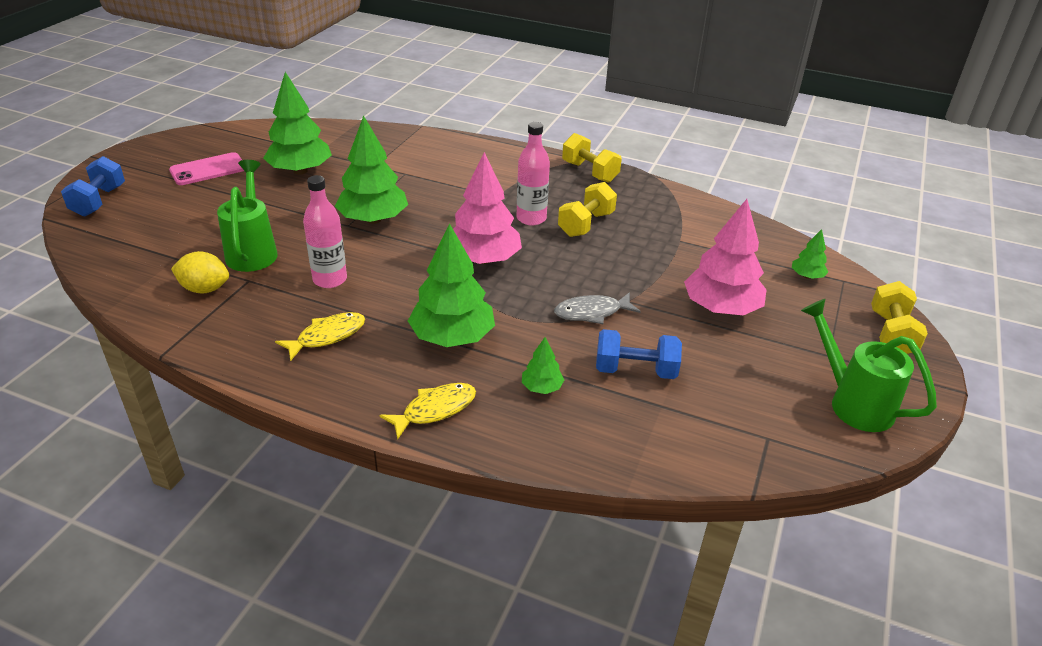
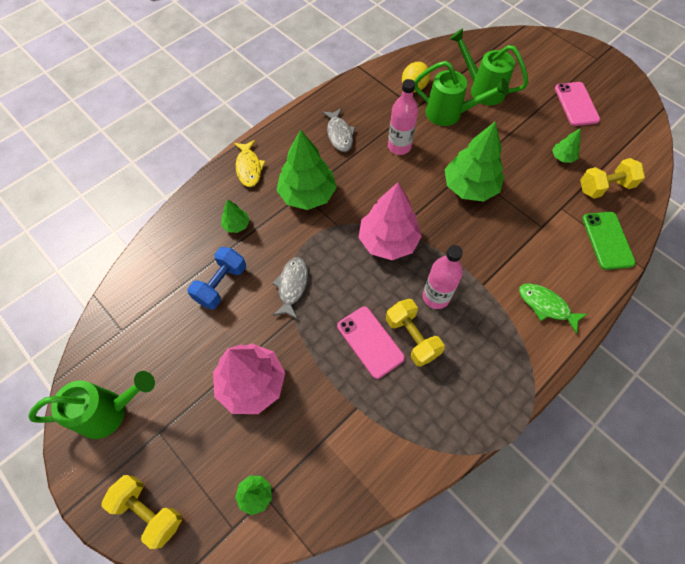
camera: 115 degrees right, 25 degrees up
(99, 201) = (540, 48): blue dumbbell -> none
(196, 234) = (481, 89): none -> green watering can
(300, 171) = (562, 157): green tree -> green tree, size x0.47
(327, 336) = (339, 134): yellow fish -> grey fish
(401, 141) = (607, 240): none -> green phone
(496, 163) = (546, 306): none -> green fish
(590, 172) = (508, 387): yellow dumbbell -> yellow dumbbell (605, 187)
(611, 246) = (370, 342): none -> pink phone

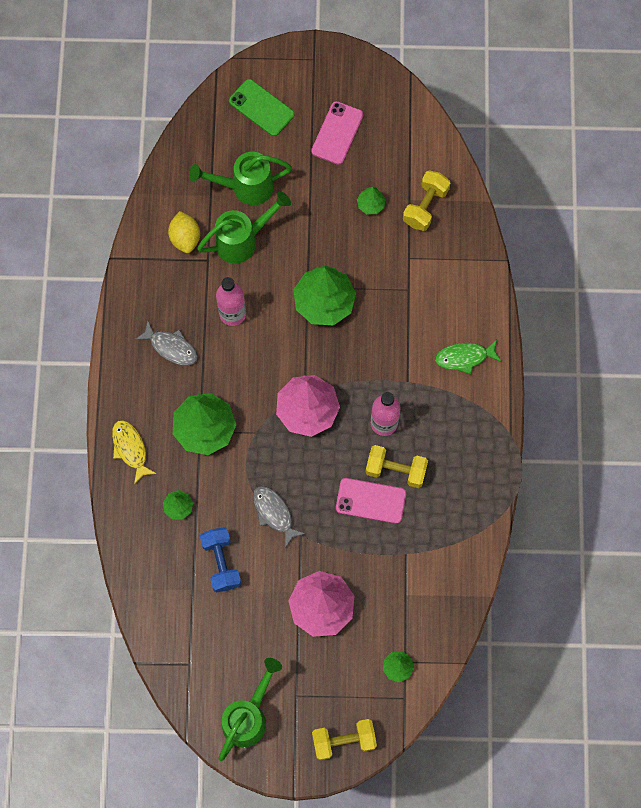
camera: 45 degrees left, 10 degrees up
(249, 167) = (130, 449): yellow fish -> yellow fish turned 150 degrees counterclockwise
(576, 104) = (337, 133): pink phone -> pink phone turned 75 degrees clockwise
(607, 240) = (464, 258): green phone -> green phone (261, 108)

